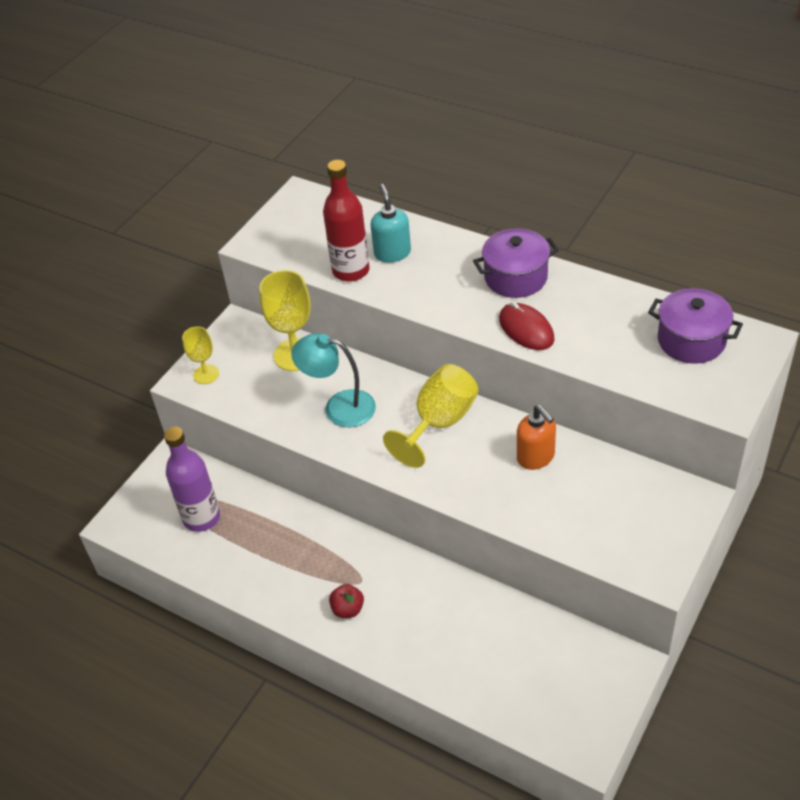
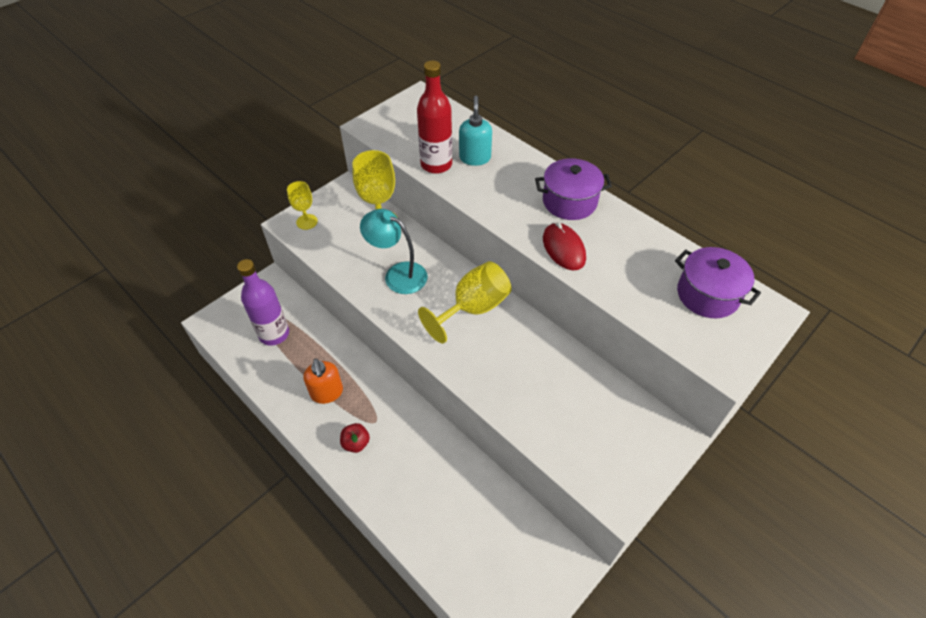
camera: 10 degrees right, 5 degrees up
(536, 457) = (543, 360): orange soap dispenser -> orange soap dispenser (327, 393)

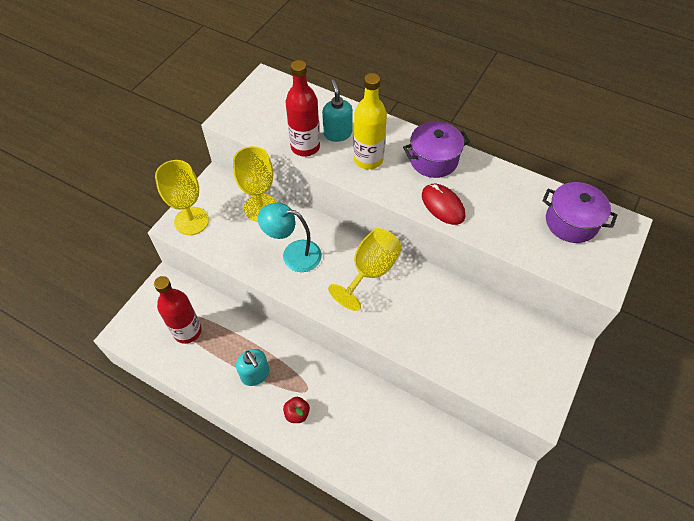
camera: 15 degrees left, 5 degrees up
(274, 334) = (187, 331): purple bottle -> red bottle
(307, 222) = (191, 221): yellow goblet -> yellow goblet, size x1.72
(327, 393) = (255, 374): orange soap dispenser -> turquoise soap dispenser
(498, 188) = (368, 159): none -> yellow bottle

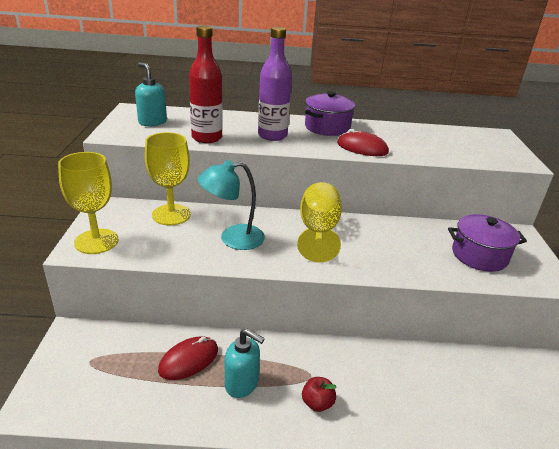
camera: 30 degrees left, 25 degrees down
(187, 331) = (128, 372): red bottle -> none
(230, 338) = (189, 360): none -> red mouse
(337, 133) = (230, 127): turquoise soap dispenser -> turquoise soap dispenser (152, 122)
(368, 159) = (272, 135): yellow bottle -> purple bottle
(571, 222) = (463, 139): purple pot -> purple pot (479, 255)

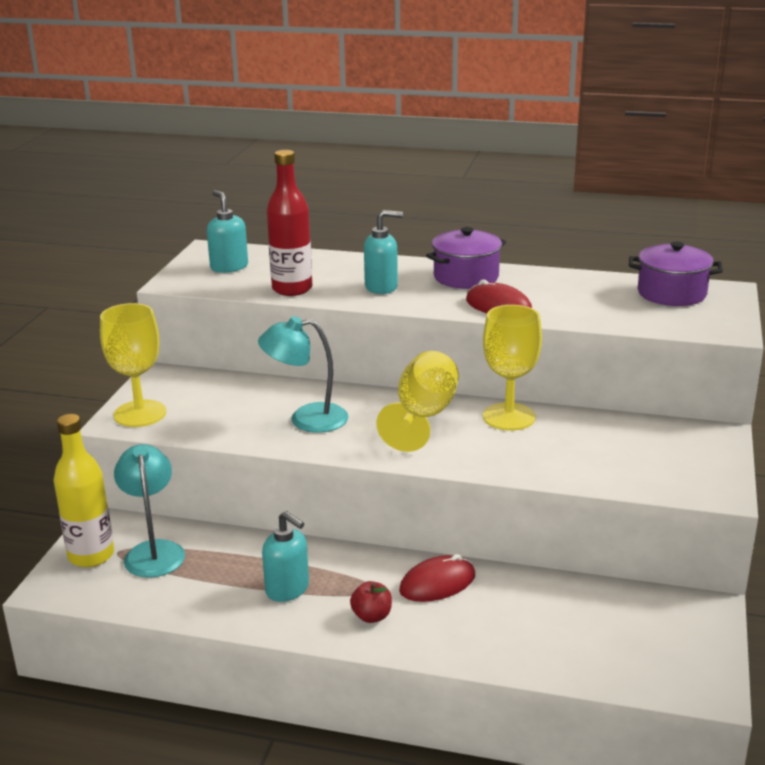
camera: 15 degrees right, 5 degrees down
(66, 367) = (91, 555): none -> yellow bottle
(121, 357) = (153, 551): none -> turquoise lamp
(171, 215) = (238, 388): yellow goblet -> yellow goblet (509, 417)
(189, 360) = (231, 561): red mouse -> red mouse (437, 583)
(272, 135) = (381, 287): purple bottle -> turquoise soap dispenser
(479, 255) = (635, 457): purple pot -> purple pot (671, 293)

